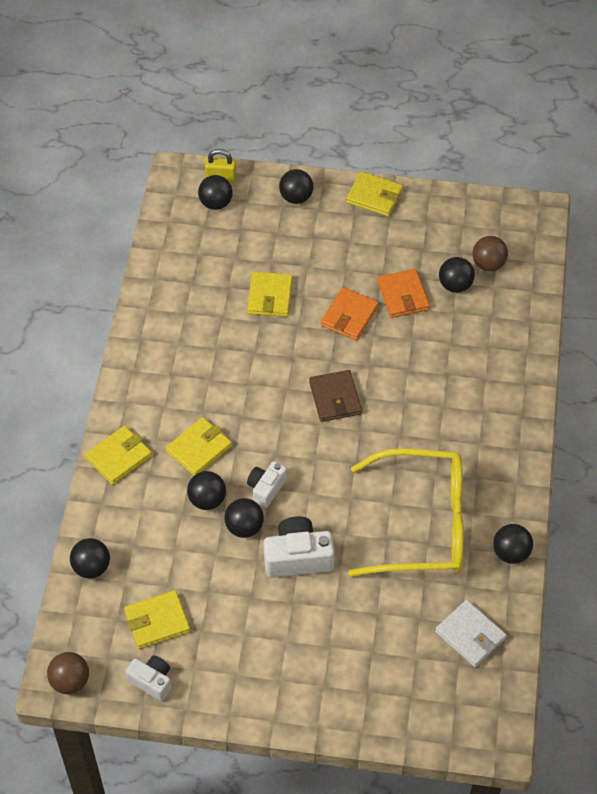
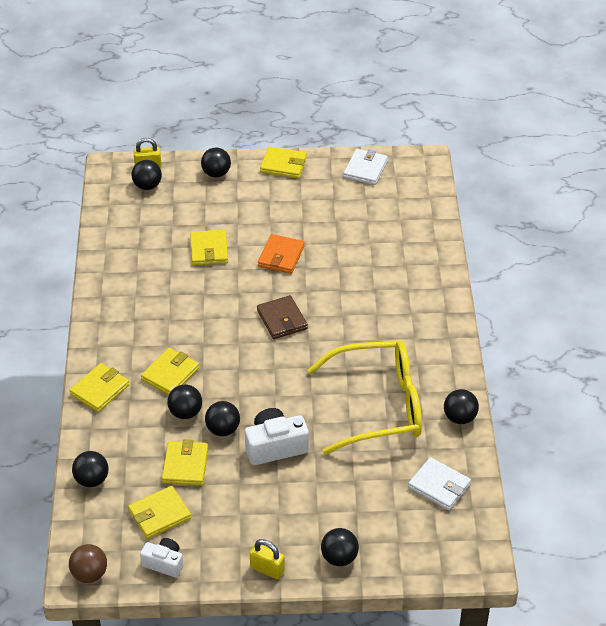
camera: 10 degrees left, 10 degrees down
(195, 565) = (185, 465): none -> yellow wallet
(261, 707) = (267, 569): none -> yellow padlock
(266, 488) = (236, 397): white camera -> none
(403, 295) = (324, 235): orange wallet -> none
(455, 285) = (367, 222): black ball -> black ball (339, 558)
(467, 214) = (365, 169): none -> white wallet
(488, 264) = (391, 203): brown ball -> none

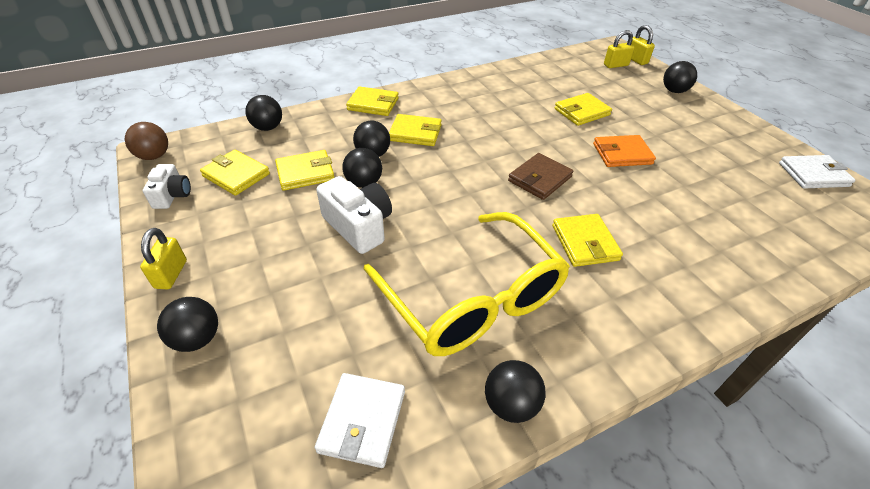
camera: 65 degrees right, 0 degrees up
(147, 186) = (616, 65): black ball -> yellow padlock
(283, 165) = (737, 122): yellow wallet -> yellow wallet (585, 243)

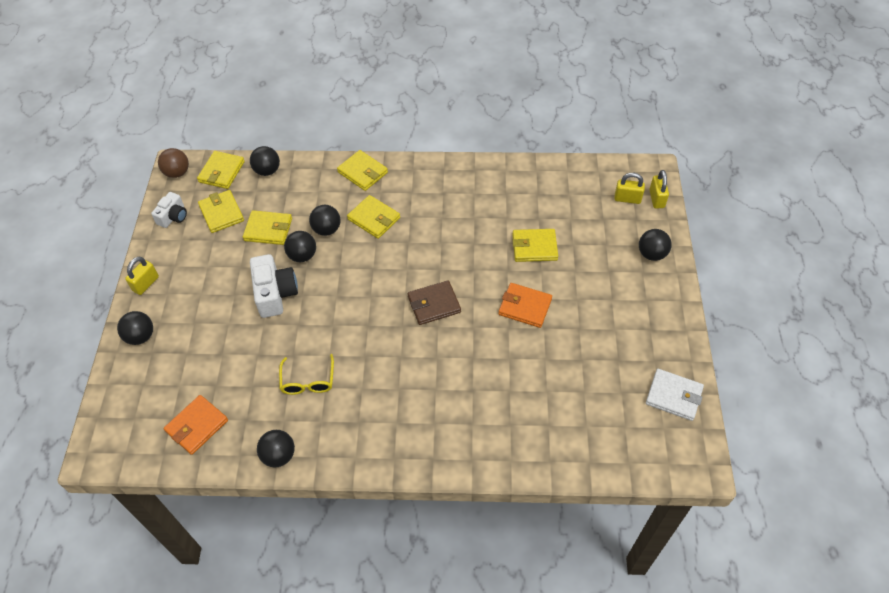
camera: 30 degrees right, 10 degrees up
(362, 421) = (197, 426): white wallet -> orange wallet
(473, 299) = (308, 381): yellow glasses -> yellow glasses, size x0.44
(585, 243) = (417, 374): yellow wallet -> yellow wallet (222, 172)

